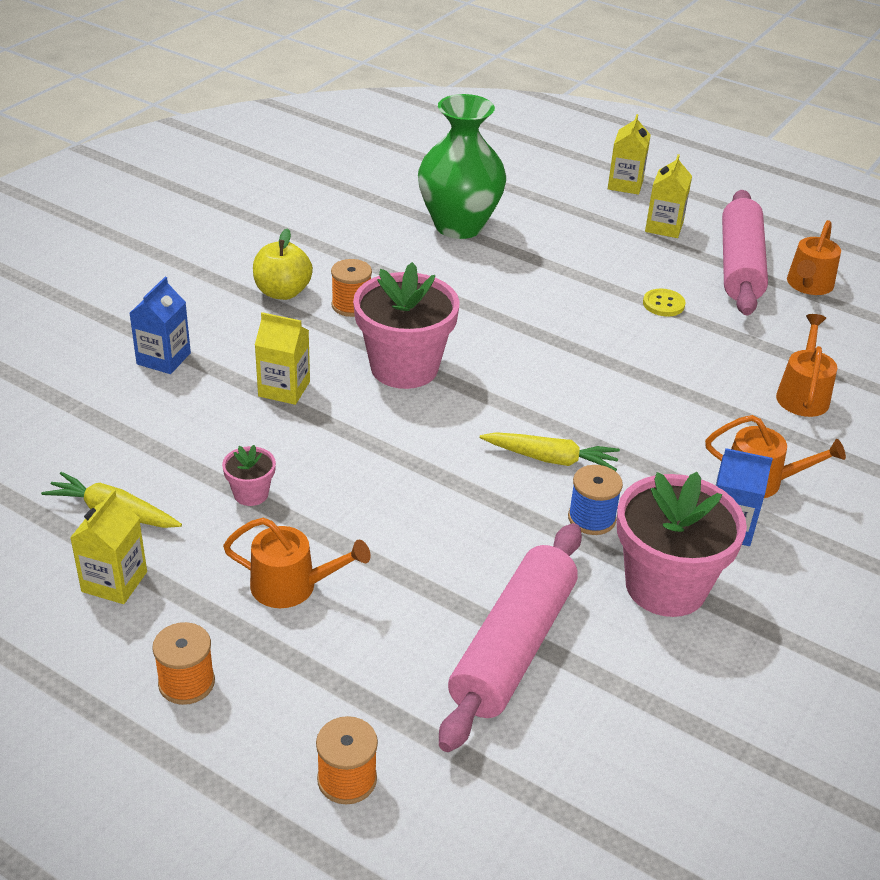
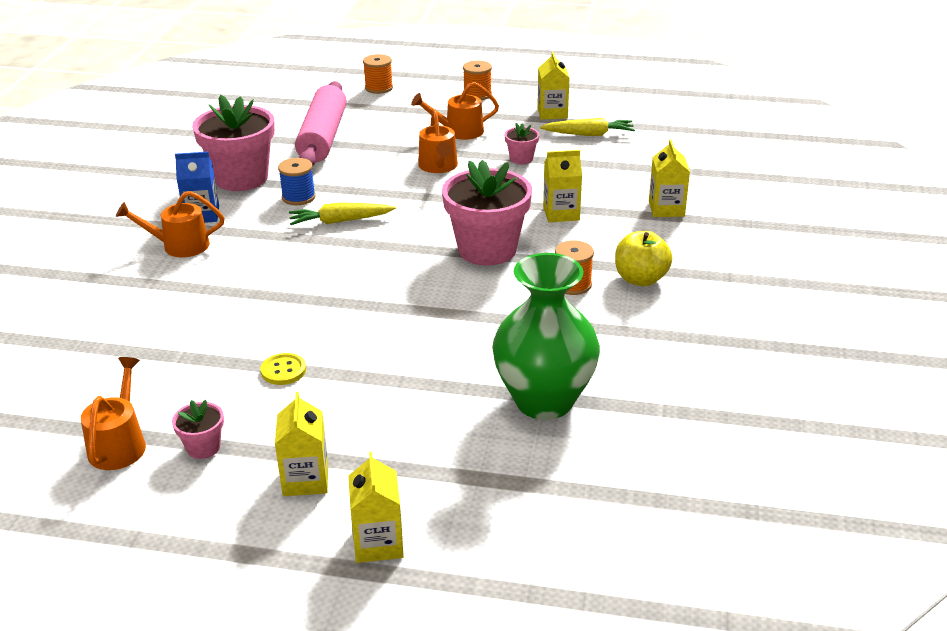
camera: 160 degrees right, 5 degrees down
(163, 358) = (666, 209): blue carton -> yellow carton
(739, 266) = (203, 447): pink rolling pin -> pink flower pot
(803, 394) = (139, 318): orange watering can -> orange watering can (438, 166)

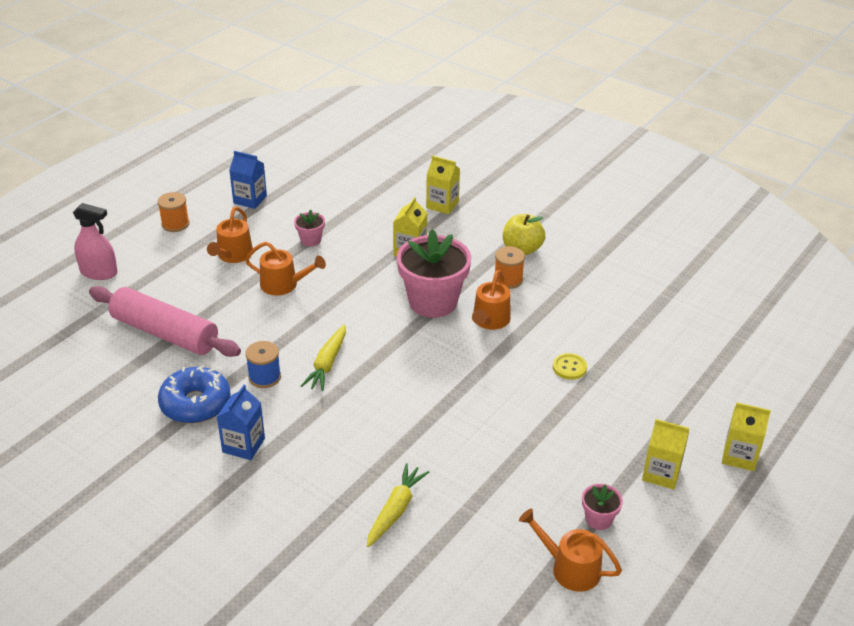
camera: 65 degrees left, 5 degrees up
(179, 246) = (289, 472): orange watering can -> orange watering can (489, 320)
(241, 178) = (195, 404): pink flower pot -> blue donut
(283, 370) = (525, 452): yellow button -> yellow button (569, 367)
(379, 88) = (99, 272): orange spool -> pink spray bottle
(544, 401) = (633, 339): green vase -> none
(552, 113) = (250, 199): yellow carton -> blue carton
(589, 134) = (303, 196): yellow carrot -> yellow carrot (395, 510)

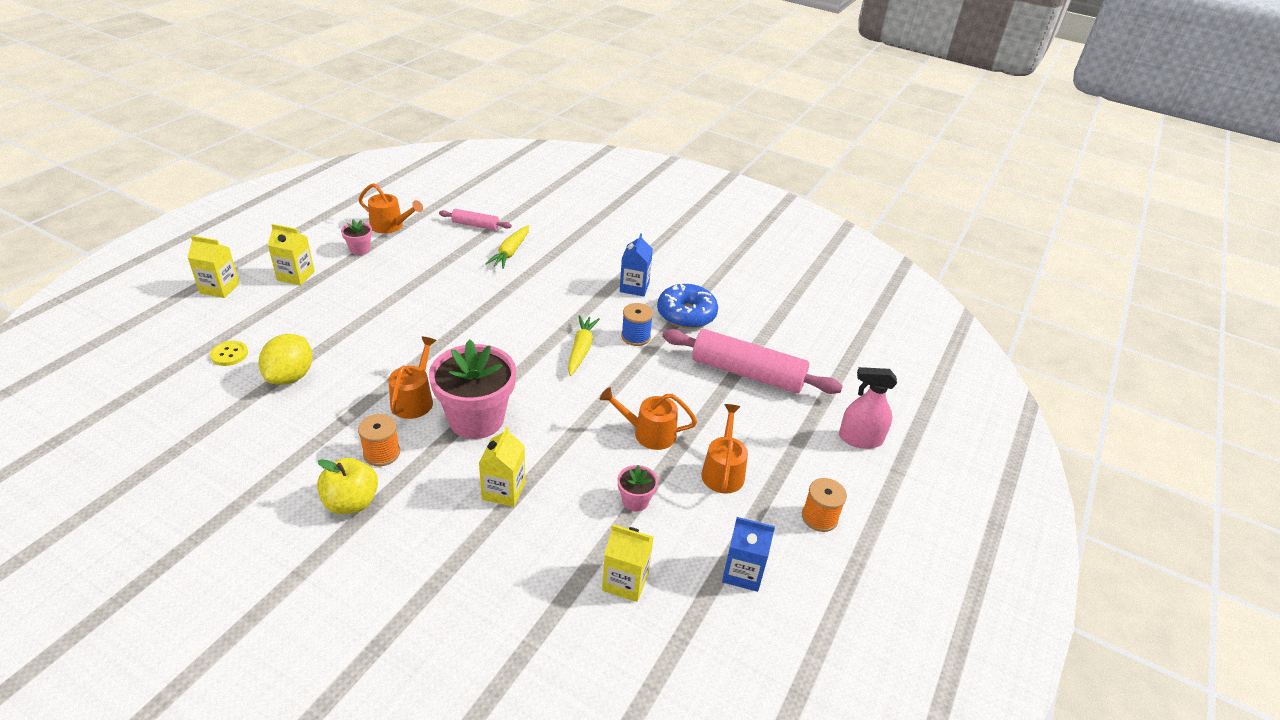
camera: 170 degrees right, 0 degrees up
(442, 205) = (455, 583): yellow carton -> yellow carton (625, 581)
(446, 569) = (475, 225): none -> pink rolling pin
(569, 367) = (342, 354): yellow button -> yellow button (229, 354)
(609, 346) = (290, 376): none -> yellow lemon

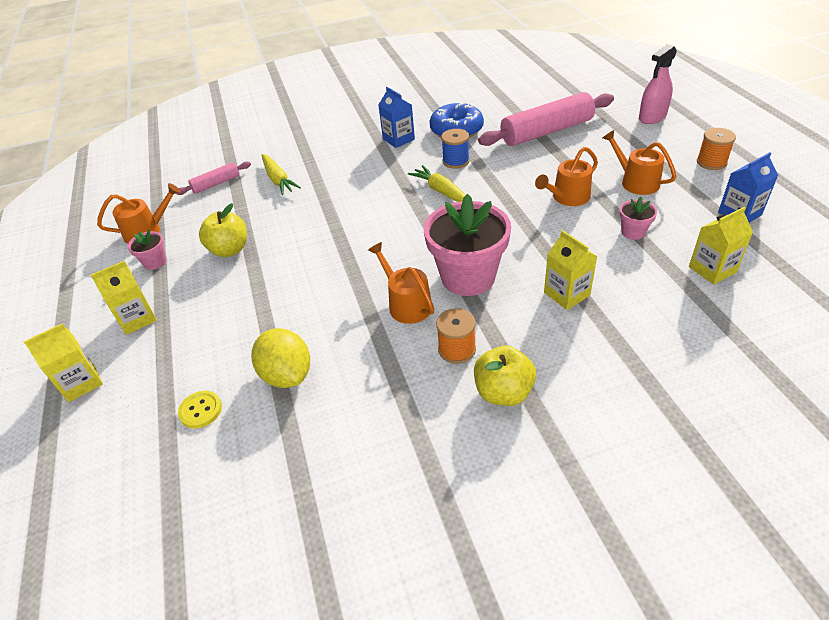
camera: 40 degrees left, 5 degrees up
(402, 276) = (229, 250): none -> yellow apple

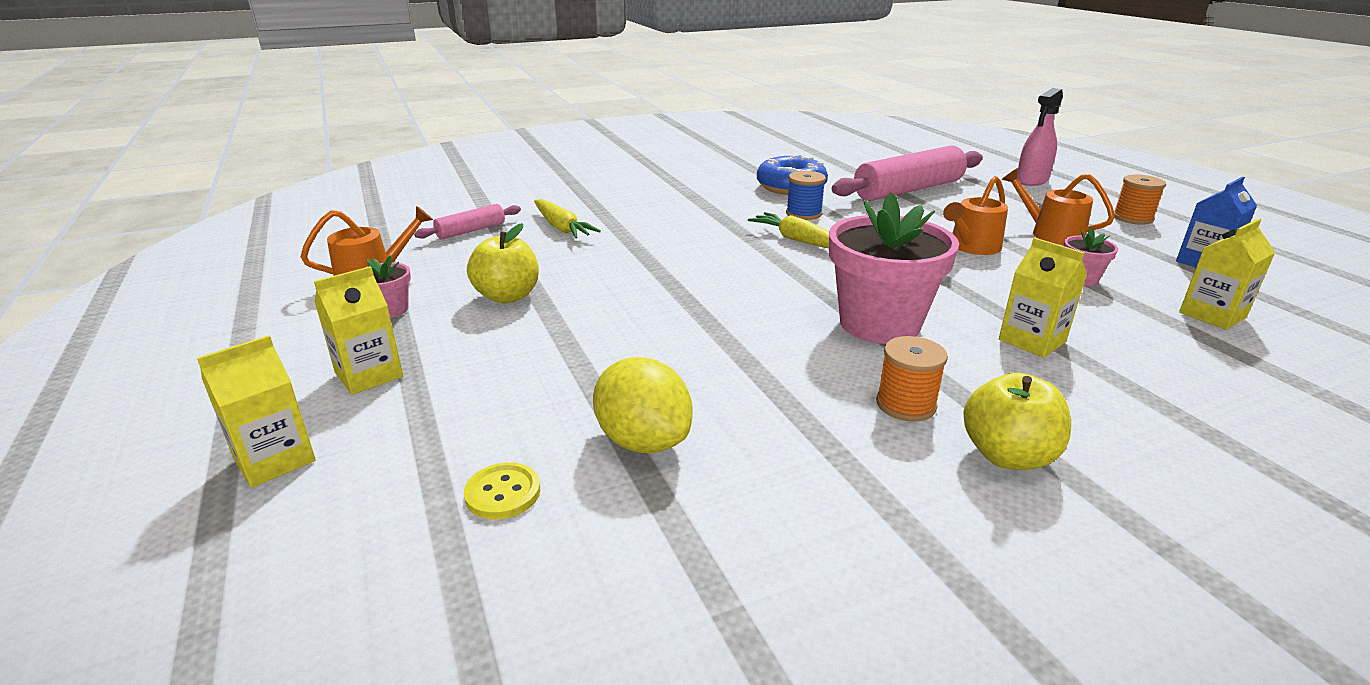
camera: 10 degrees left, 15 degrees down
(398, 139) = (717, 194): blue carton -> none
(406, 304) = (803, 353): orange watering can -> none

